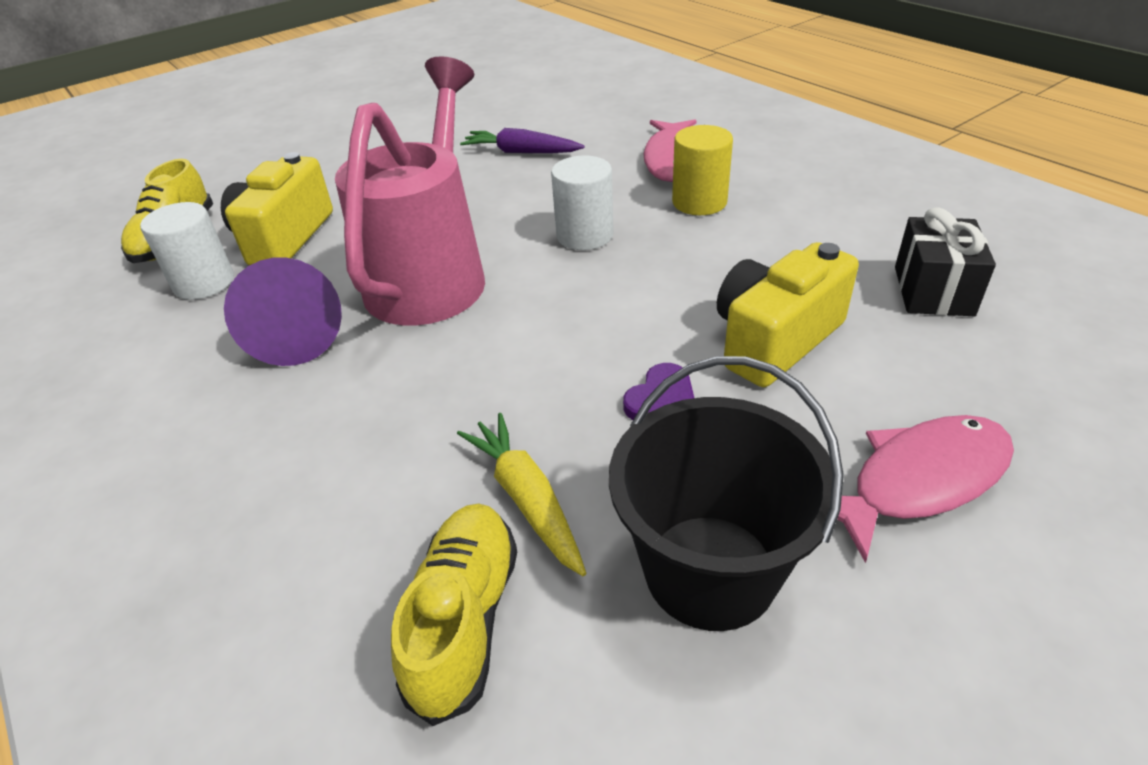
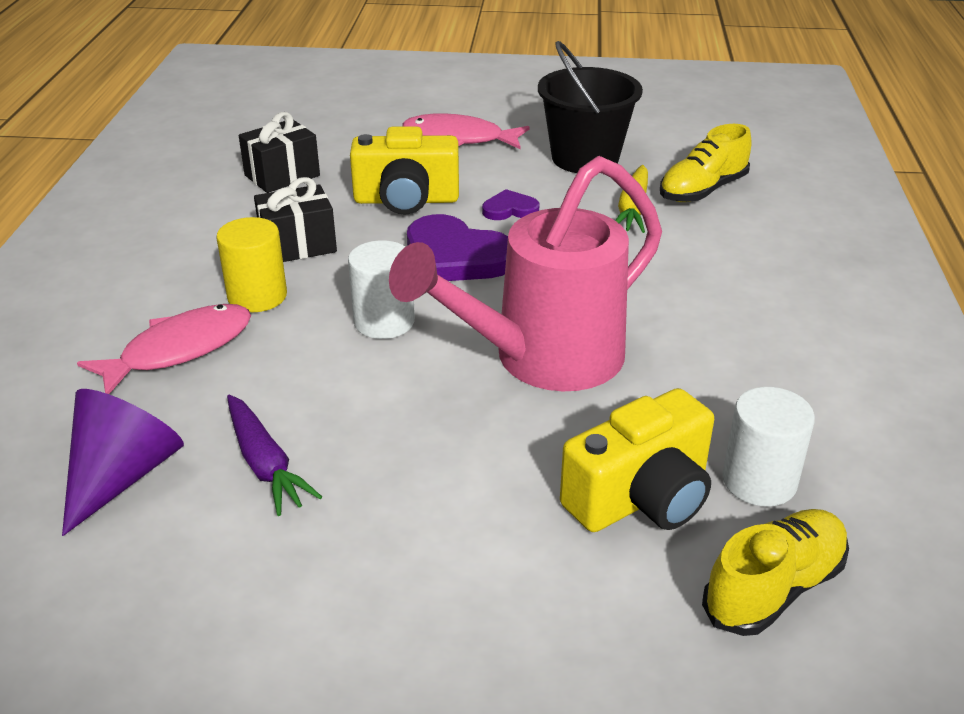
camera: 140 degrees left, 5 degrees down
(297, 336) = (697, 366): purple cone -> purple cone (123, 476)
(622, 312) = (456, 256): none -> purple heart
(758, 245) = (298, 245): none -> black gift

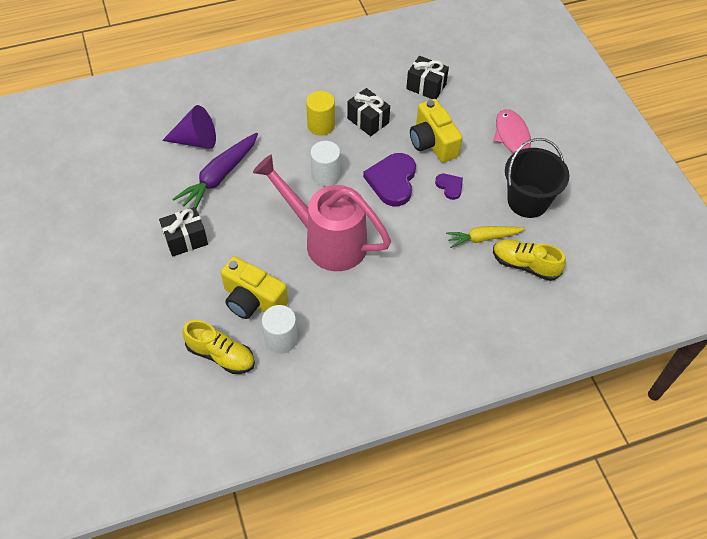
camera: 65 degrees right, 20 degrees up
(179, 350) = (272, 119): pink fish -> none
(265, 464) = (219, 177): purple carrot -> purple carrot, size x1.51
(407, 568) = (186, 239): none -> black gift

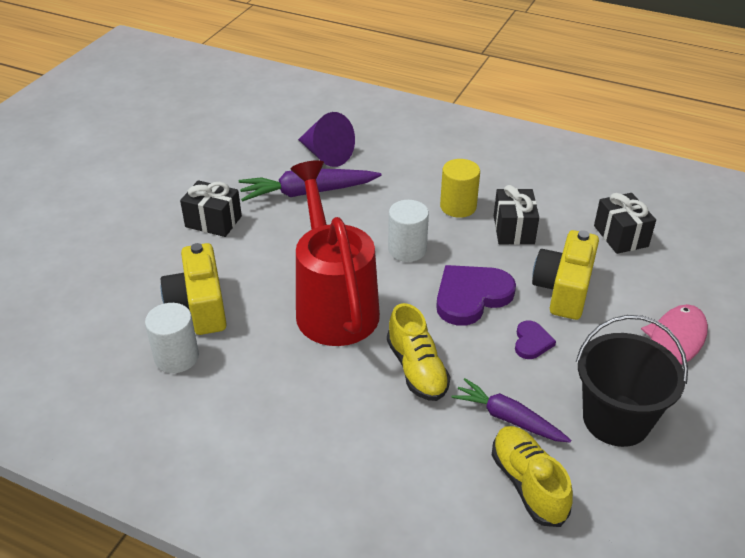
camera: 45 degrees right, 15 degrees down
(221, 355) = (111, 331): yellow shoe -> yellow shoe (417, 369)
(327, 241) = (334, 305): pink watering can -> red watering can
(483, 238) = (508, 418): yellow carrot -> purple carrot

